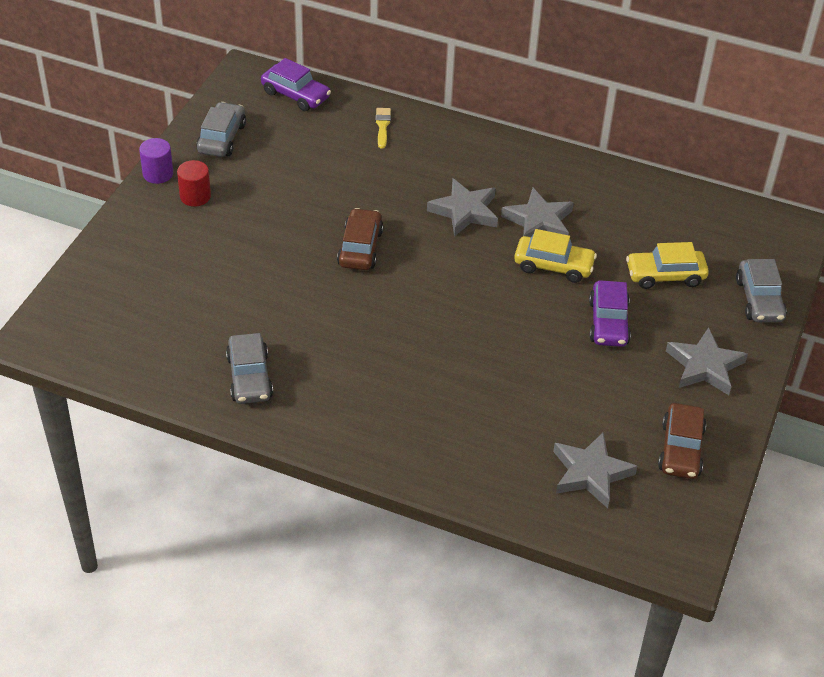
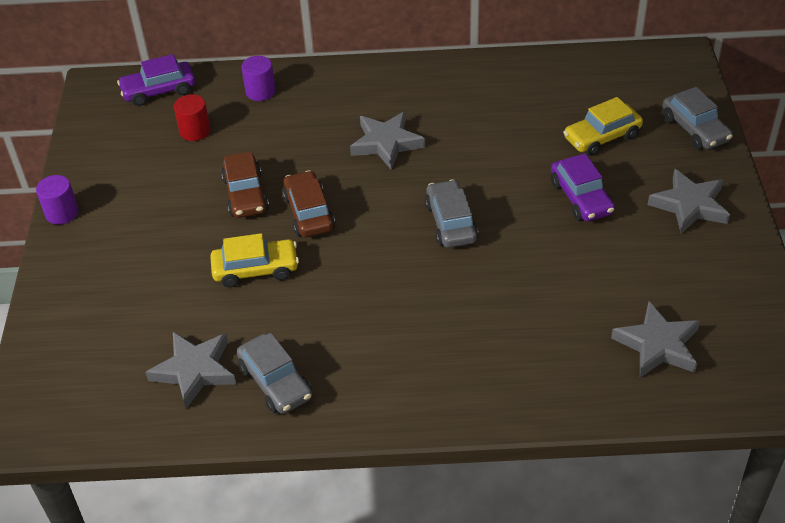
camera: 20 degrees left, 0 degrees up
(195, 196) = (113, 221): red cylinder -> red cylinder (195, 131)
(222, 138) = (108, 156): grey car -> grey car (451, 222)
(296, 95) = (159, 91): purple car -> purple car turned 150 degrees clockwise
(382, 126) = (260, 92): yellow brush -> purple cylinder
(538, 221) = (459, 129): grey star -> grey star (194, 371)
(553, 266) = (499, 164): yellow car -> yellow car (256, 269)
(681, 449) = (721, 290): brown car -> brown car (246, 195)

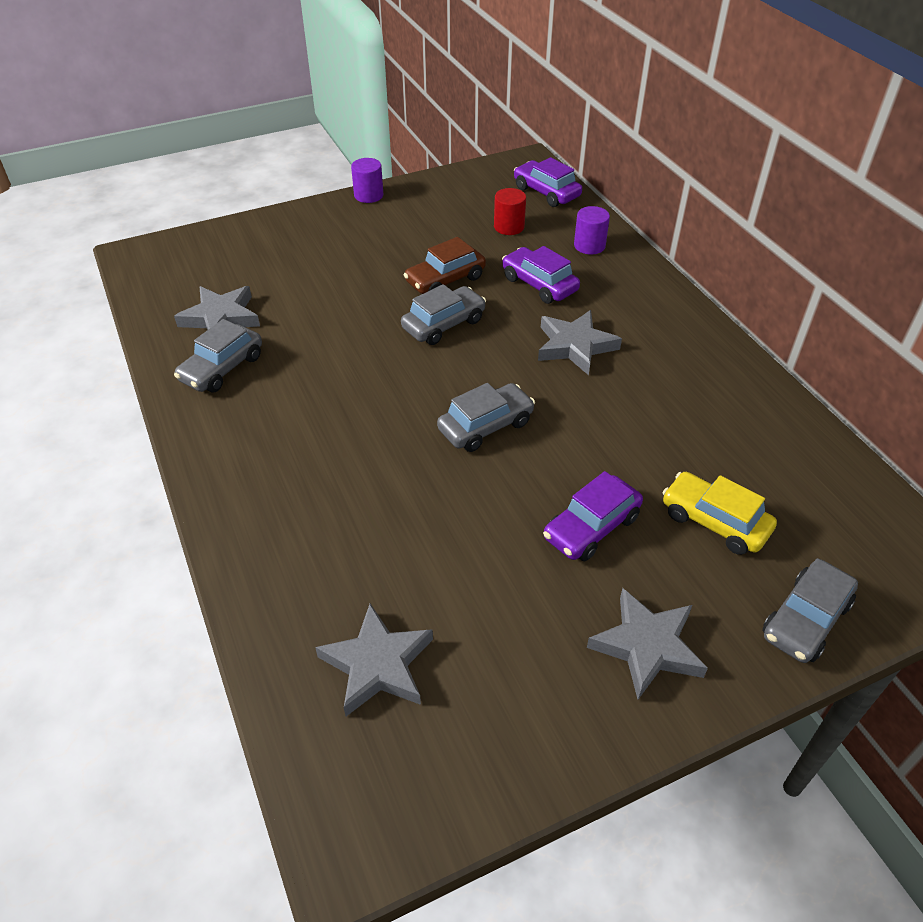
camera: 65 degrees right, 0 degrees up
(256, 269) = (354, 315): yellow car -> none
(293, 138) = (539, 284): none -> purple car
(308, 213) = (444, 324): brown car -> grey car

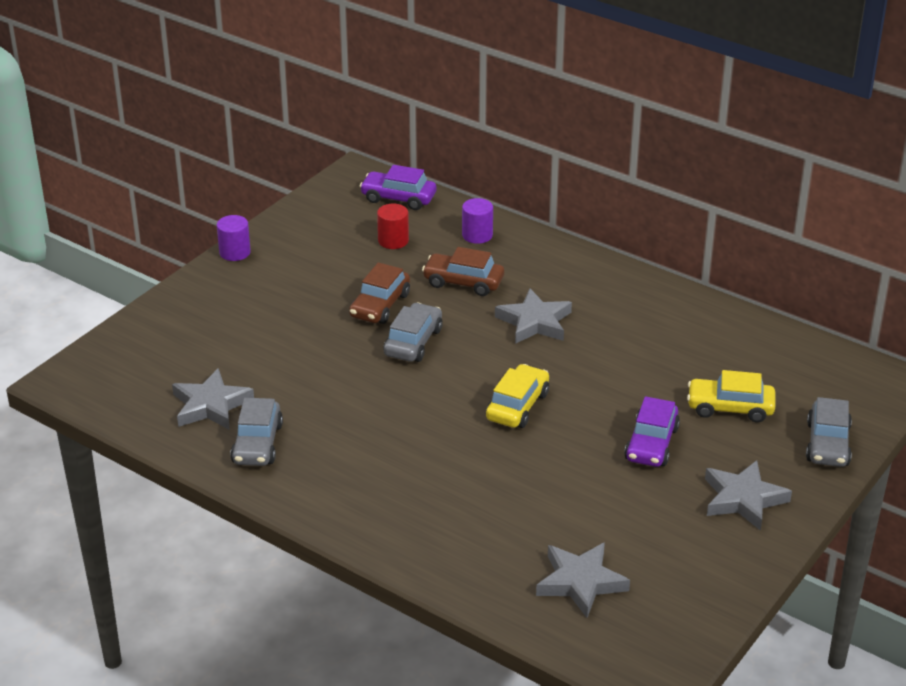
camera: 30 degrees left, 10 degrees down
(485, 426) = (517, 406): grey car -> yellow car
(539, 284) = (463, 282): purple car -> brown car

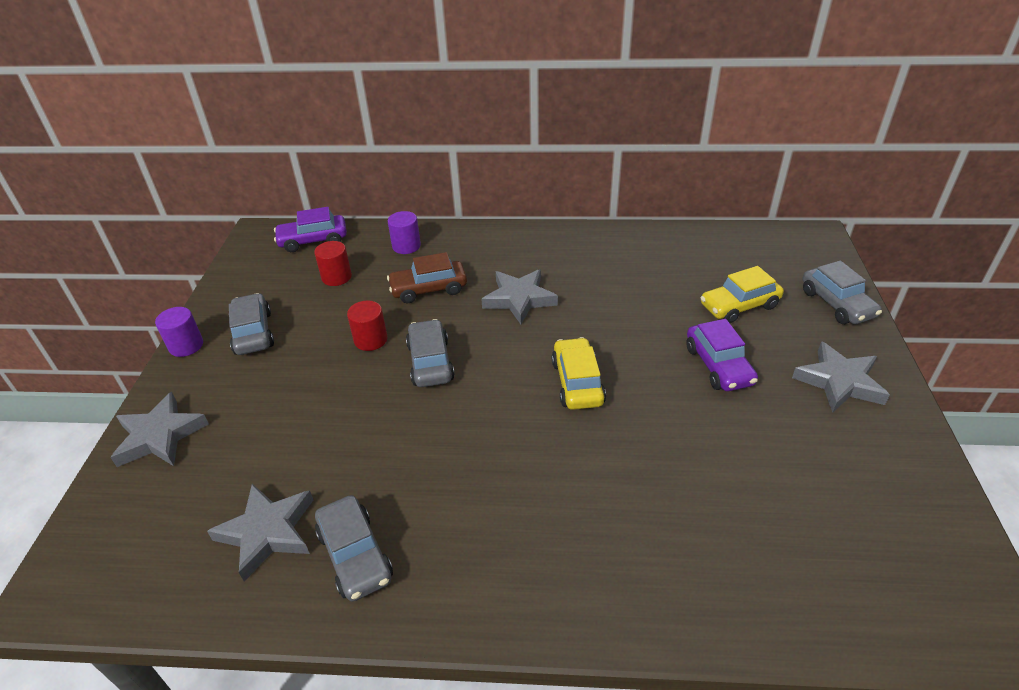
camera: 30 degrees left, 5 degrees up
(292, 262) = (253, 333): none -> grey car
(380, 305) = (370, 340): brown car -> red cylinder
(580, 582) = (816, 547): grey star -> grey star (160, 436)

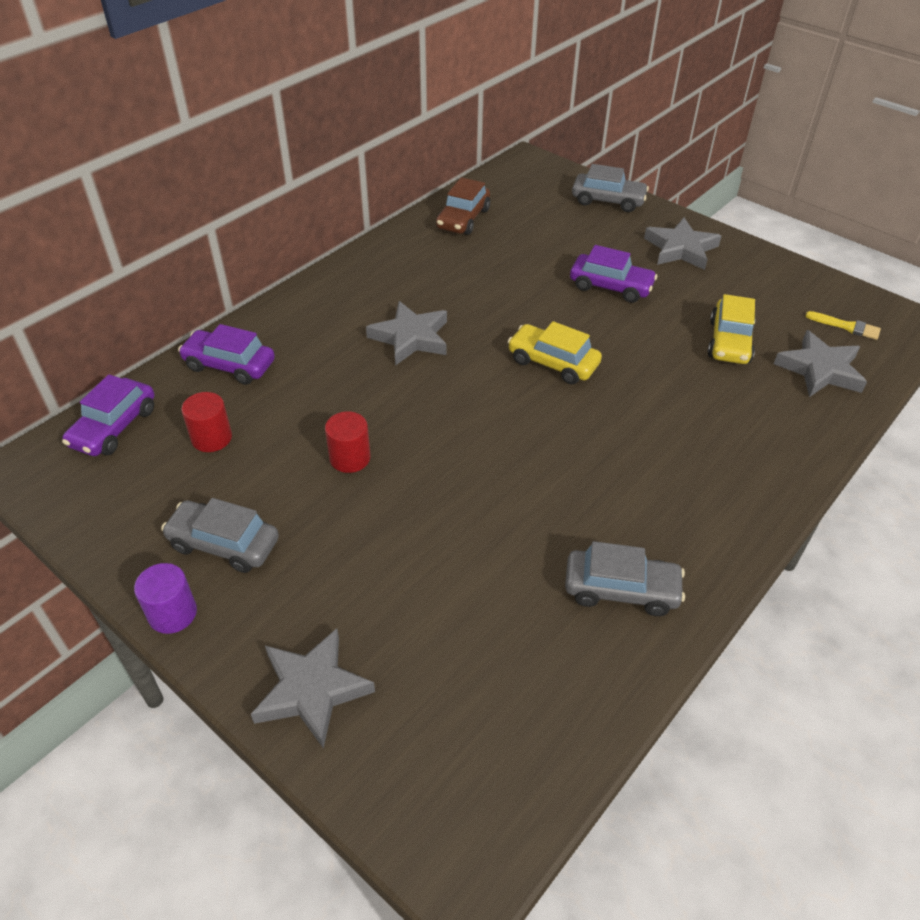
camera: 55 degrees left, 5 degrees up
(267, 532) = (541, 643): grey star -> grey star (820, 370)
(406, 246) = (229, 365): purple cylinder -> purple car
(428, 289) = (322, 384): brown car -> brown car (463, 219)
(430, 362) = (430, 433): grey car -> none
(739, 306) = (560, 239): yellow car -> yellow car (729, 342)
(903, 570) = (846, 326): none -> yellow brush

